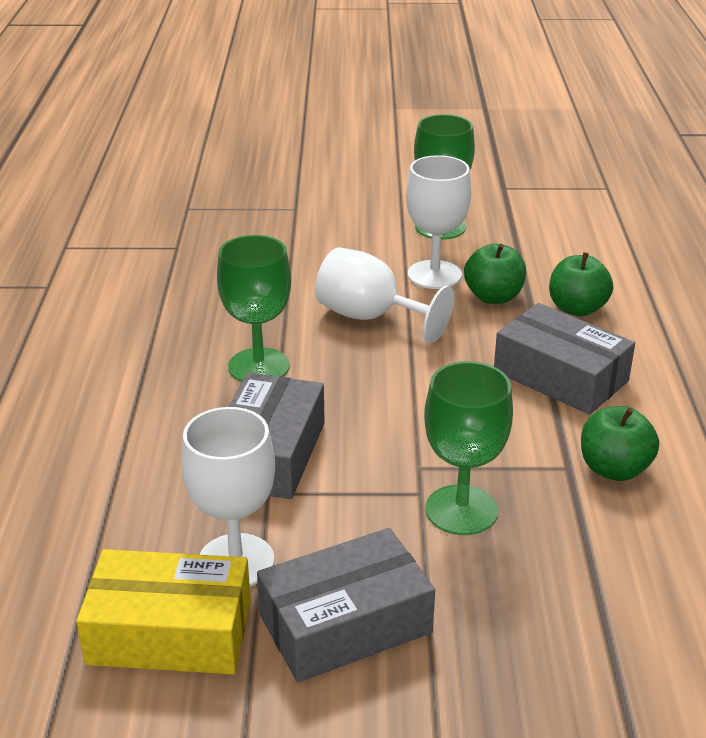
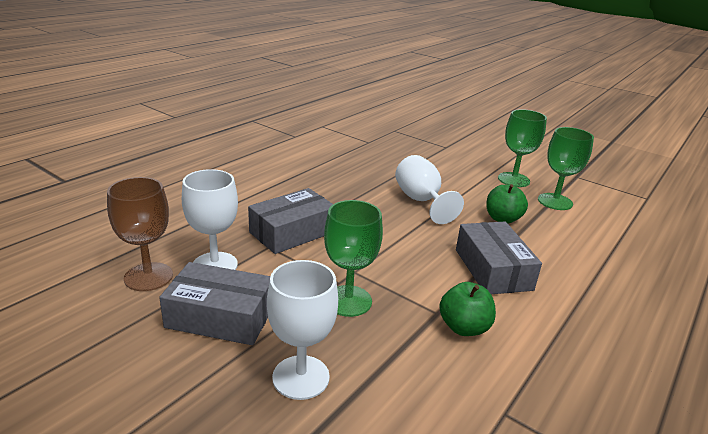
camera: 35 degrees right, 5 degrees down
(170, 632) = (148, 277): yellow box -> brown goblet
(259, 366) = (338, 198): green goblet -> green goblet (555, 201)
(434, 275) = (481, 197): white goblet -> white goblet (301, 377)
(577, 309) = (547, 244): green apple -> none

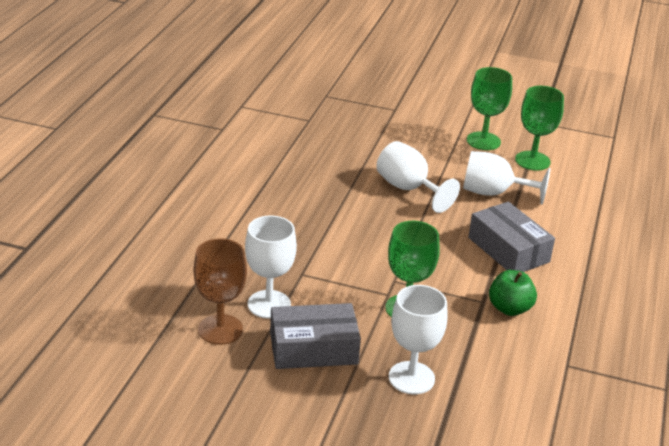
camera: 20 degrees left, 5 degrees up
(292, 232) = (312, 254): grey box -> none
(502, 219) = (493, 193): green apple -> white goblet

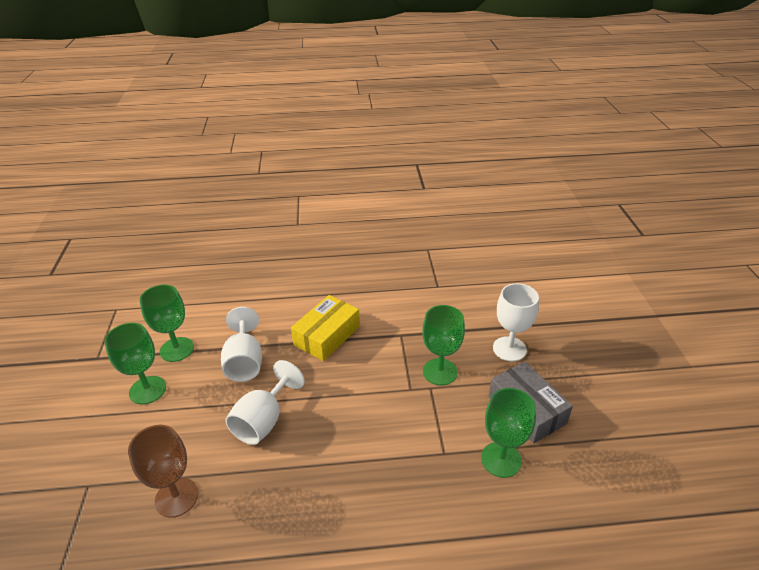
camera: 110 degrees left, 5 degrees up
(220, 329) = (558, 480): brown goblet -> brown goblet (176, 497)
(269, 304) = (501, 459): white goblet -> green goblet
(508, 250) = (327, 336): grey box -> yellow box
(509, 308) = (400, 320): green apple -> none

